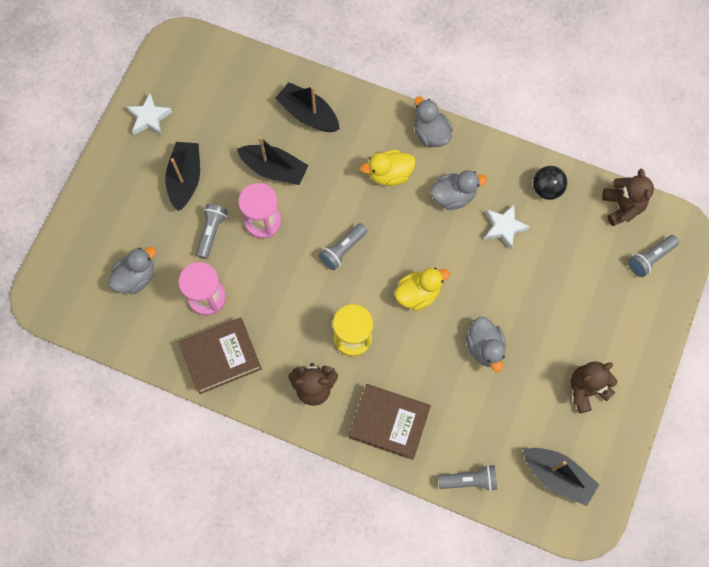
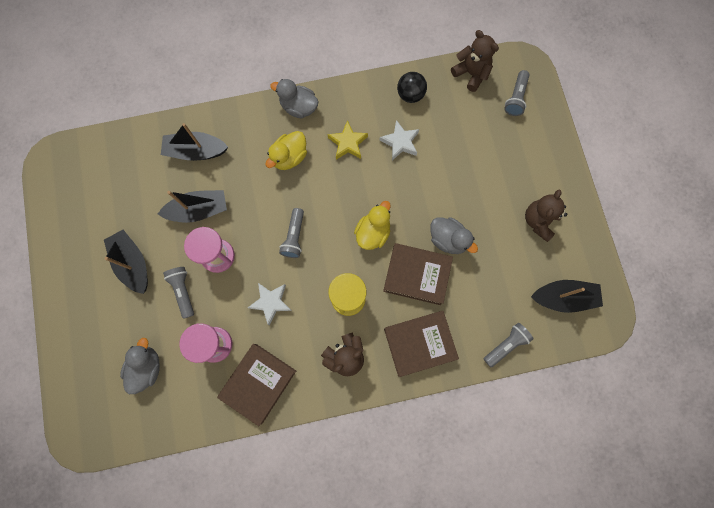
camera: 35 degrees left, 5 degrees up
(149, 117) = (70, 234): white star -> white star (271, 302)
(431, 360) = (416, 275): none -> brown book
(453, 196) = (348, 143): grey duck -> yellow star

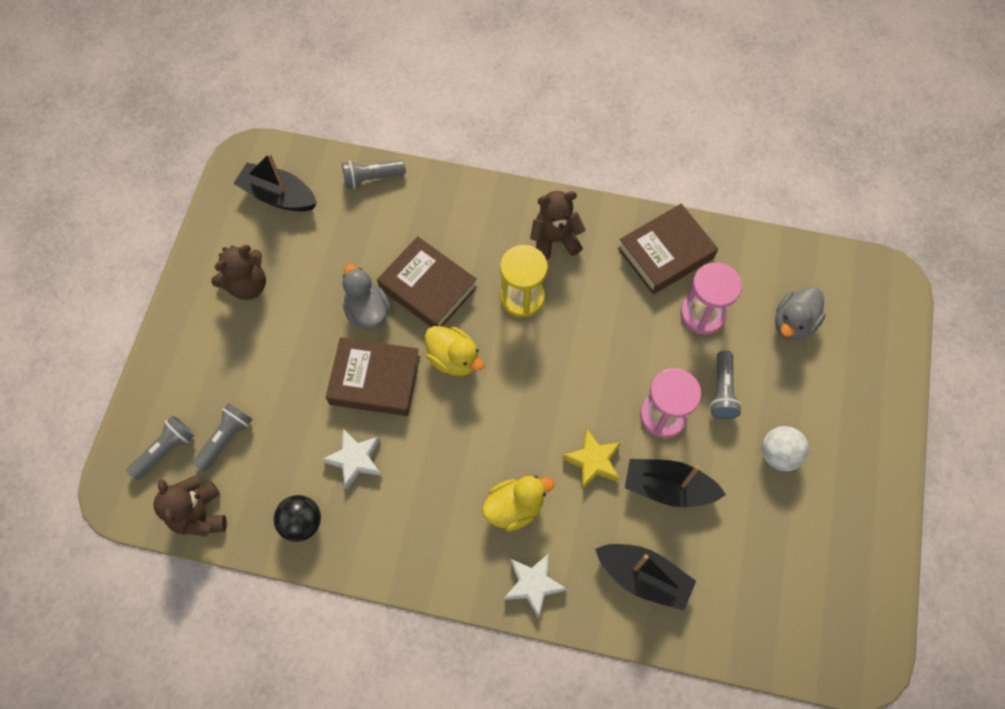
camera: 155 degrees left, 10 degrees down
(133, 263) = (778, 454): black boat -> white ball
(271, 302) = (617, 332): white star -> white star (533, 584)
(294, 237) = (555, 397): grey flashlight -> grey flashlight (226, 439)
(299, 107) = (468, 578): grey duck -> none
(348, 143) = (425, 491): yellow star -> yellow star (593, 461)
(373, 232) = (454, 359): yellow duck -> yellow duck turned 105 degrees counterclockwise
(419, 343) = (465, 218): brown book -> brown book (375, 380)

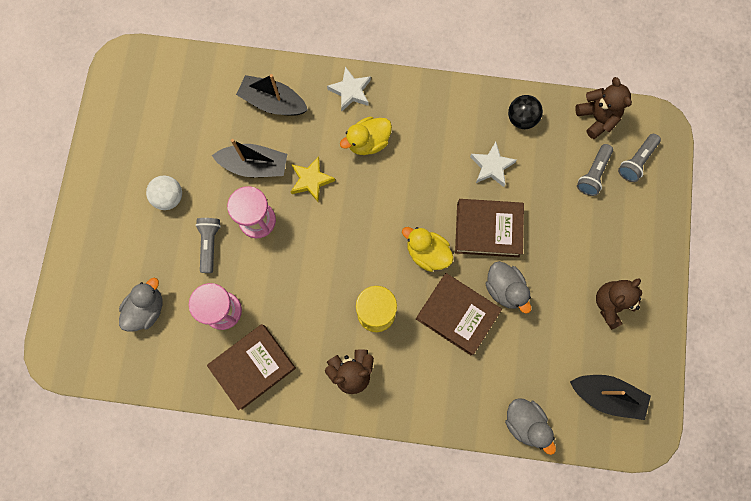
camera: 175 degrees right, 10 degrees up
(372, 178) = (525, 423): grey flashlight -> grey duck

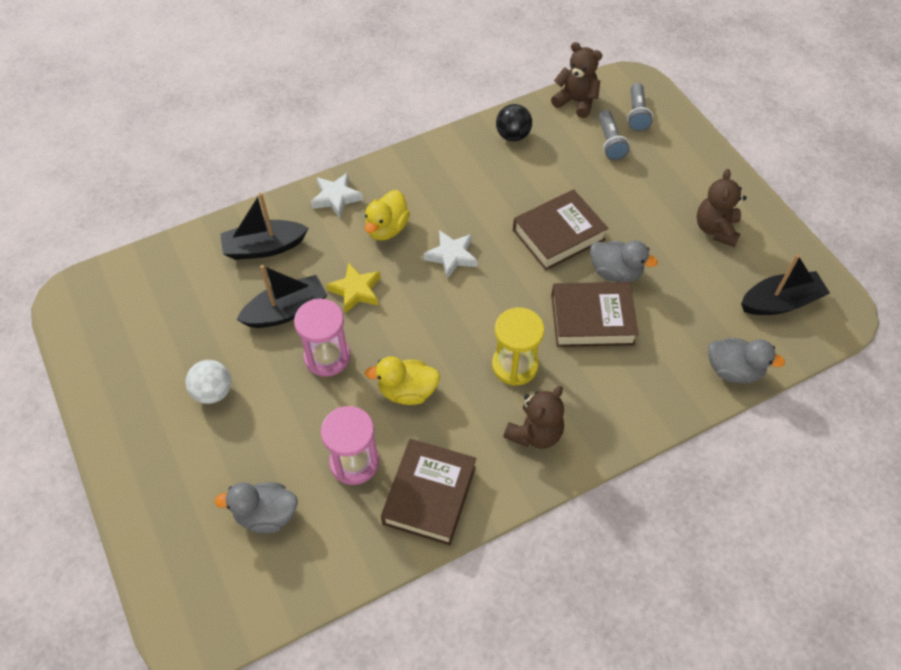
camera: 35 degrees left, 20 degrees down
(147, 309) = (266, 515): grey duck -> grey duck turned 90 degrees counterclockwise
(209, 244) = (292, 409): grey flashlight -> none
(427, 253) = (520, 286): yellow duck -> yellow duck (407, 391)
(491, 166) = (518, 185): white star -> white star (451, 256)

